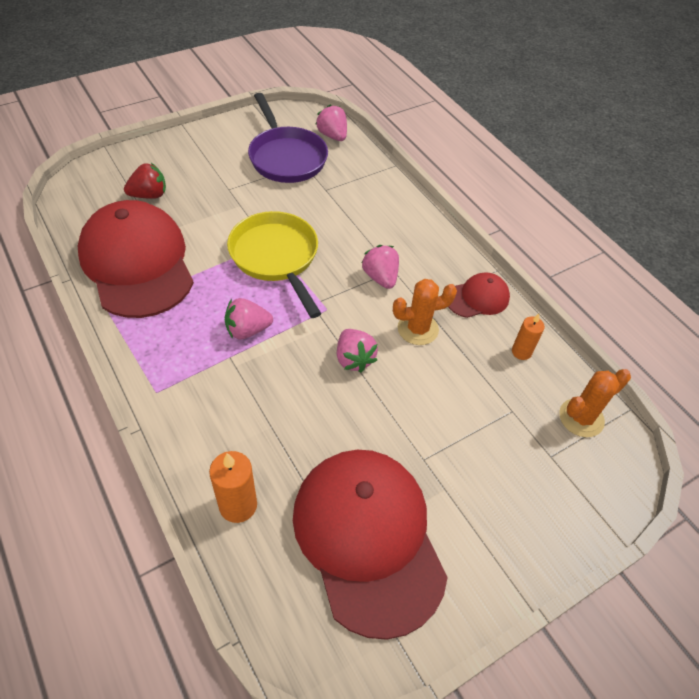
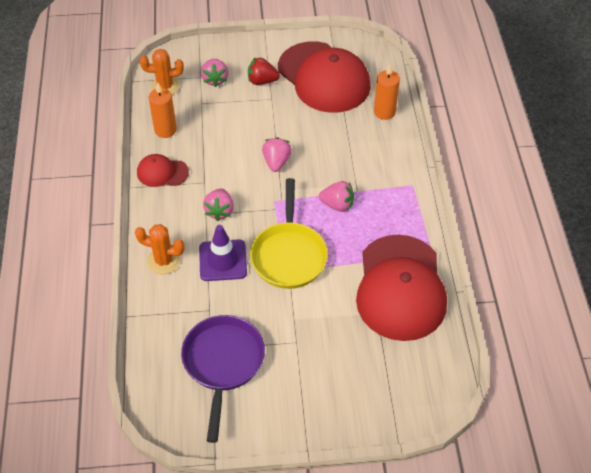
camera: 150 degrees left, 0 degrees up
(149, 195) = (371, 359): red strawberry -> red strawberry (262, 81)
(332, 136) = (159, 377): pink strawberry -> pink strawberry (215, 79)
(342, 232) = (223, 260): none -> purple traffic cone
(368, 538) = (324, 77): red cap -> red cap turned 45 degrees counterclockwise
(418, 329) = (221, 166): orange cactus -> orange cactus (164, 261)
(521, 352) = (165, 130): orange candle -> orange candle, size x1.53

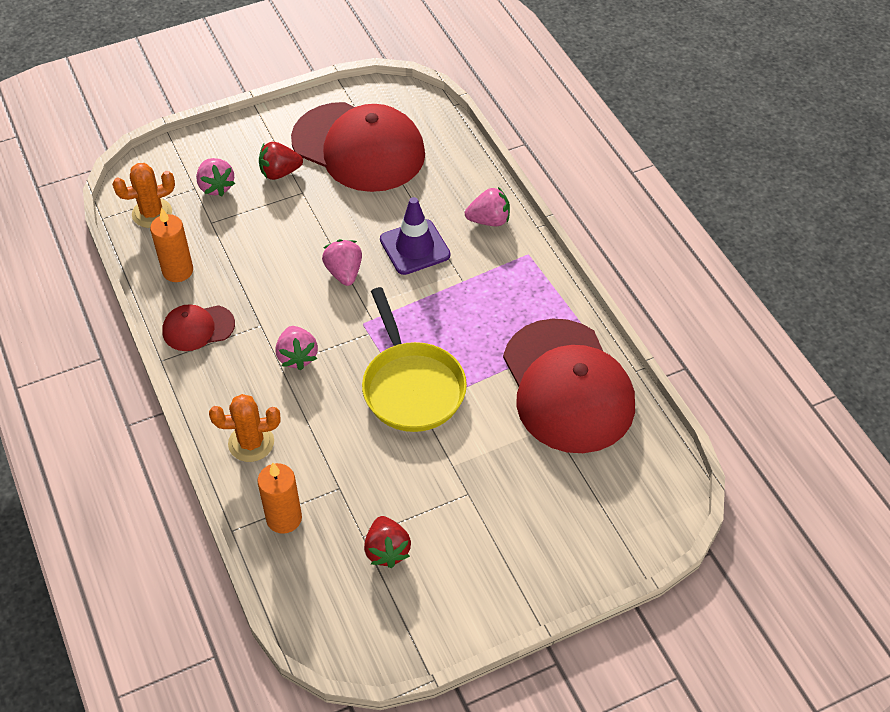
camera: 20 degrees left, 0 degrees up
(223, 260) = (329, 419): purple traffic cone -> purple traffic cone (415, 247)
(223, 363) = (387, 550): purple pan -> red strawberry
(337, 205) = (445, 305): pink strawberry -> pink strawberry (489, 220)
(384, 112) = (454, 172): orange candle -> orange candle (284, 518)

